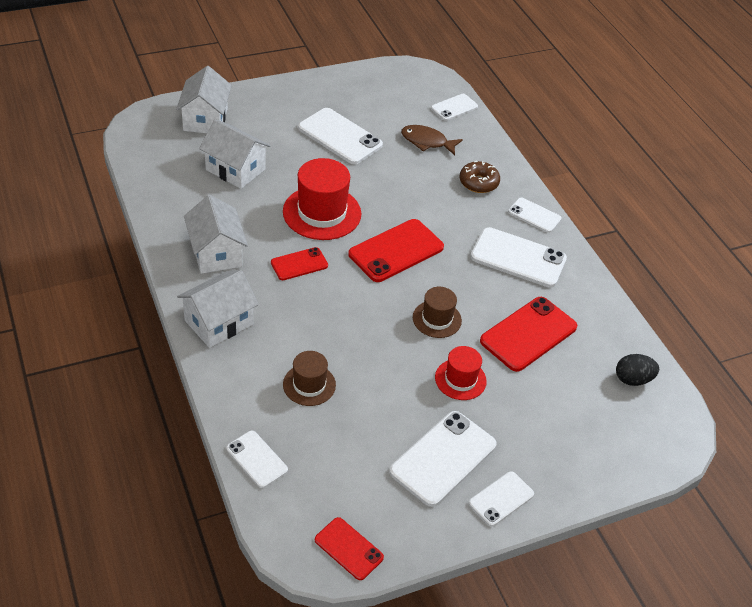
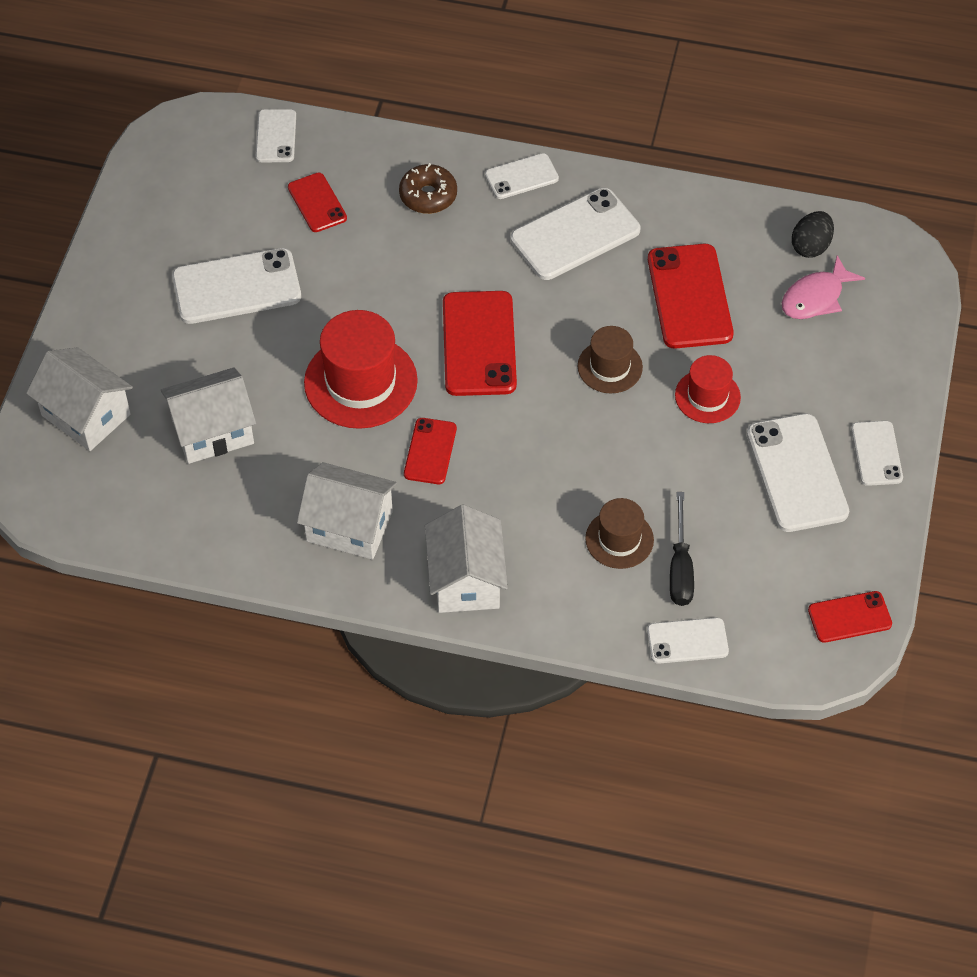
camera: 50 degrees left, 10 degrees up
(313, 427) = (680, 567): none -> black screwdriver
(427, 142) = (317, 203): brown fish -> red phone
(595, 401) = (815, 297): none -> pink fish

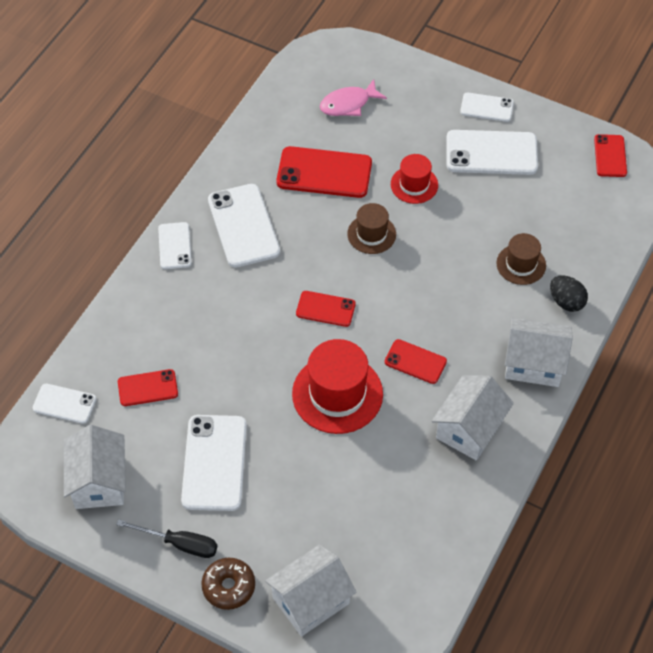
camera: 75 degrees left, 0 degrees up
(212, 431) = (355, 507): white house -> white house (99, 481)
(428, 196) = (170, 310): brown donut -> brown donut (228, 587)
(479, 344) = (325, 309): red phone -> red phone, size x0.58
(680, 567) = (552, 235): black screwdriver -> black screwdriver (180, 544)
(687, 641) = (611, 246): white phone -> none
(811, 246) = (303, 95): black egg -> black egg (566, 302)
(815, 297) = (348, 104): pink fish -> pink fish turned 90 degrees clockwise

